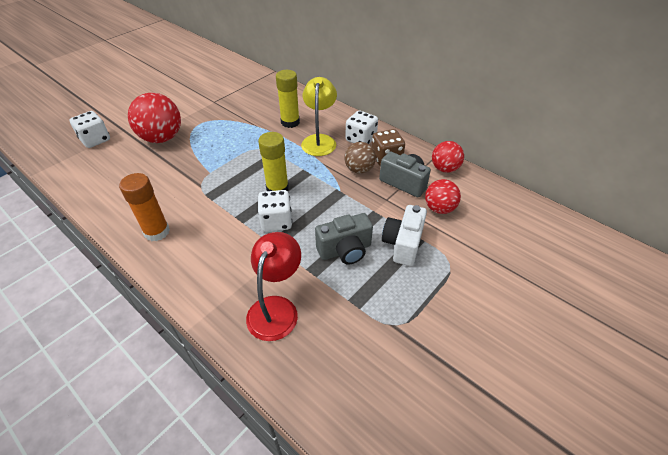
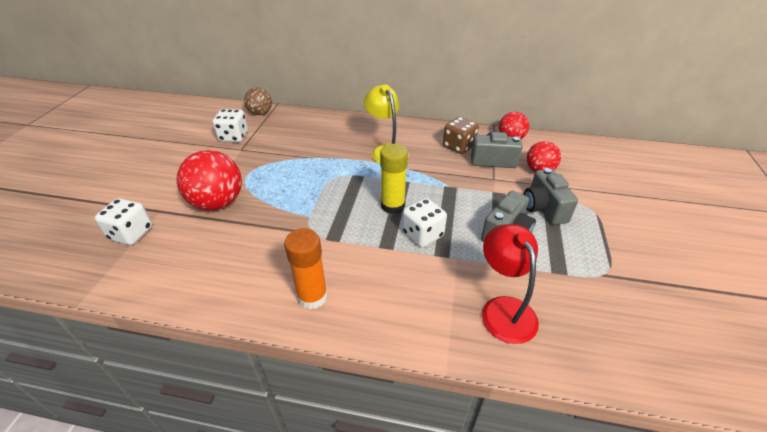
camera: 30 degrees left, 5 degrees down
(290, 122) = (342, 144): yellow glue stick -> none
(359, 169) = (446, 163): brown ball -> brown ball (260, 113)
(361, 139) = (421, 138): white dice -> white dice (233, 137)
(403, 244) = (543, 208): white camera -> grey camera

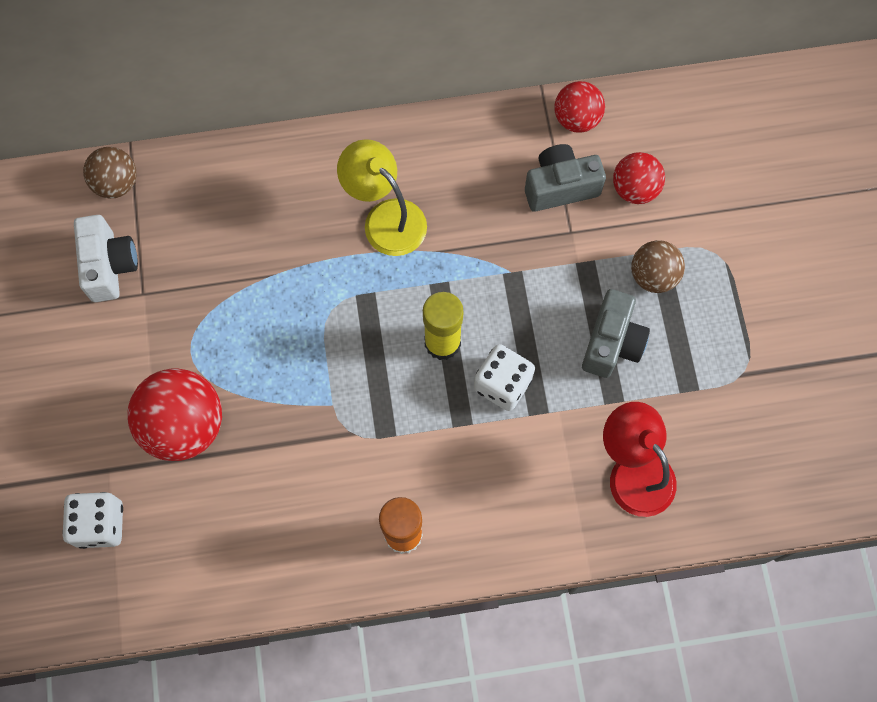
camera: 20 degrees left, 30 degrees up
(233, 137) = (110, 266): white dice -> white camera
(458, 146) = (498, 167): brown dice -> none
(543, 208) = (653, 276): grey camera -> brown ball

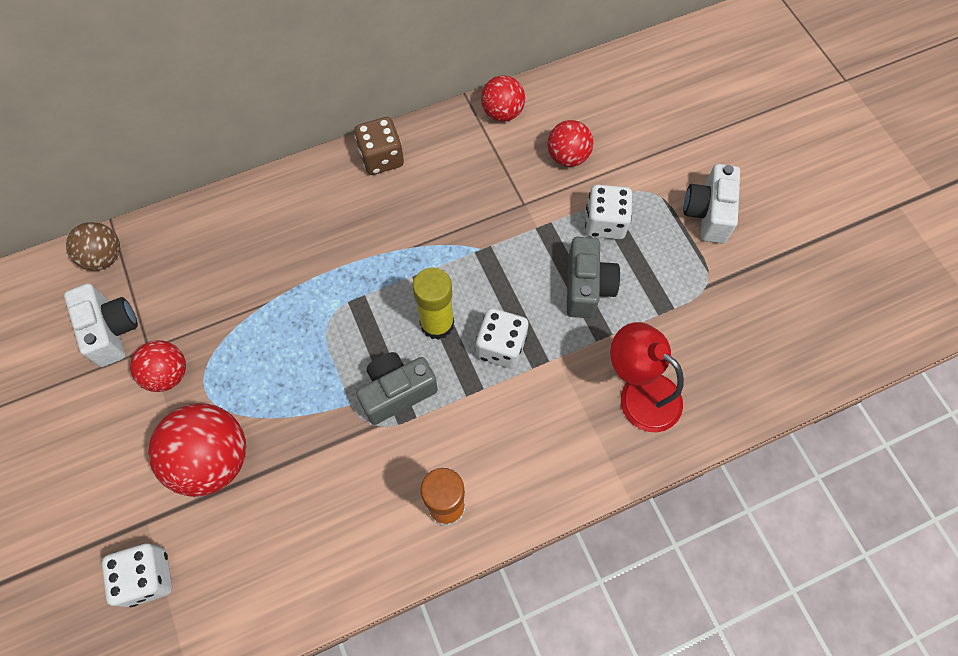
camera: 15 degrees left, 5 degrees down
(157, 326) = (168, 374): none -> red ball
(385, 218) = (358, 230): yellow lamp -> none
(430, 141) = (381, 158): none -> brown dice
(560, 187) = (504, 169): grey camera -> grey camera (397, 392)
(653, 276) = (605, 223): brown ball -> white dice
(770, 293) = (708, 213): none -> white camera

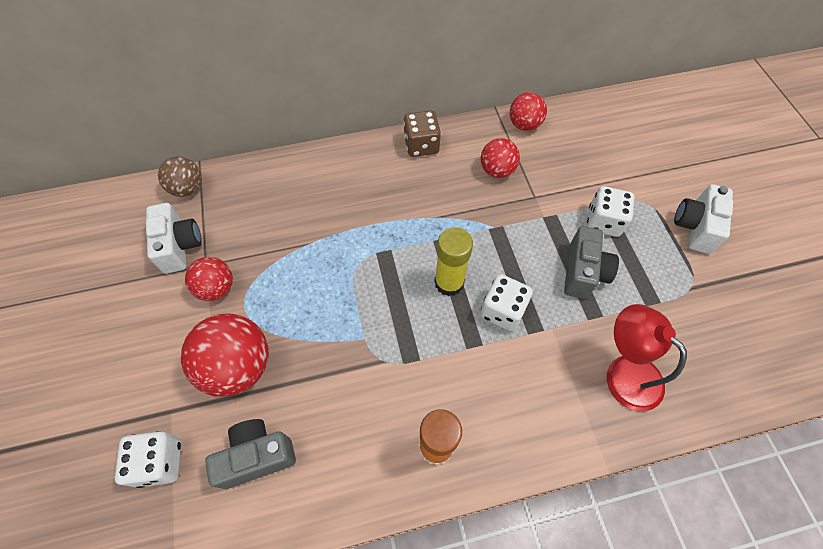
camera: 10 degrees right, 5 degrees down
(397, 392) = (406, 335): grey camera -> grey camera (257, 456)
(567, 157) = (575, 165): red ball -> red ball (497, 170)

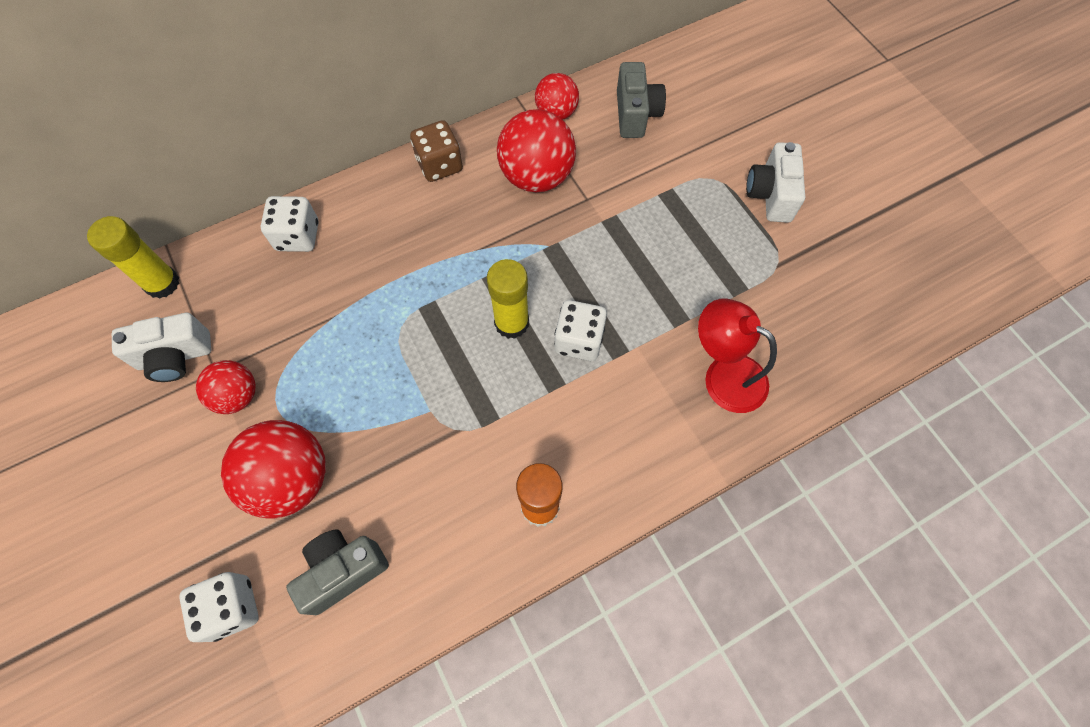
camera: 15 degrees left, 5 degrees up
(180, 246) = (175, 357): white camera -> white camera turned 105 degrees clockwise
(188, 188) = (162, 283): brown ball -> yellow glue stick
(497, 170) = (536, 177): red ball -> red ball, size x1.66
(583, 272) = (659, 275): grey camera -> grey camera (635, 114)
(603, 222) = (670, 211): white dice -> white dice (298, 236)

